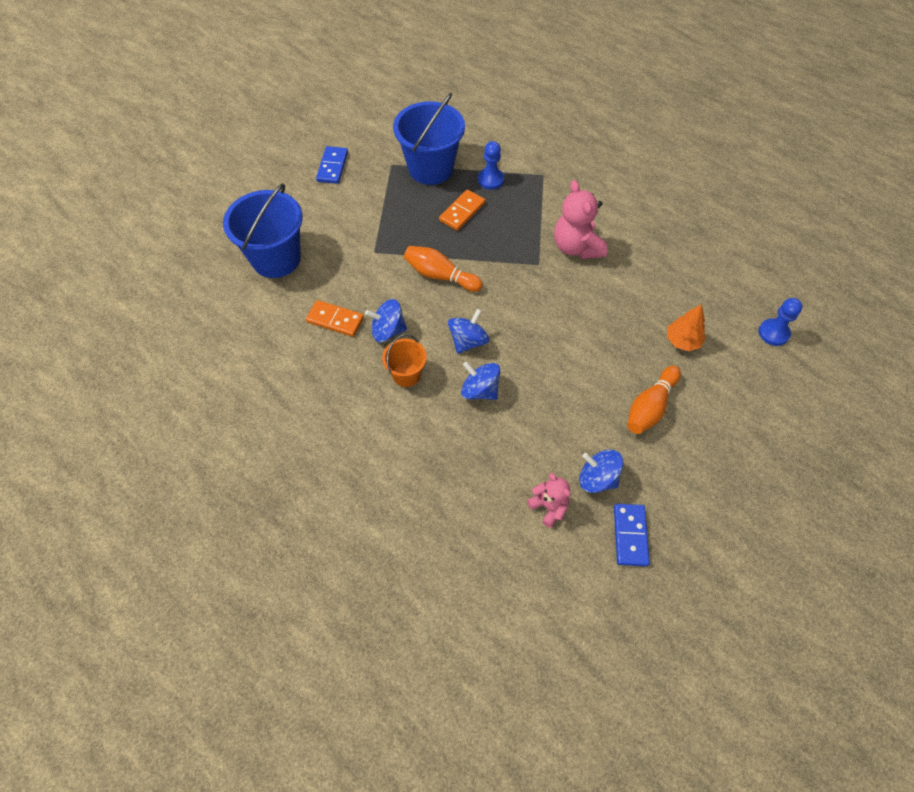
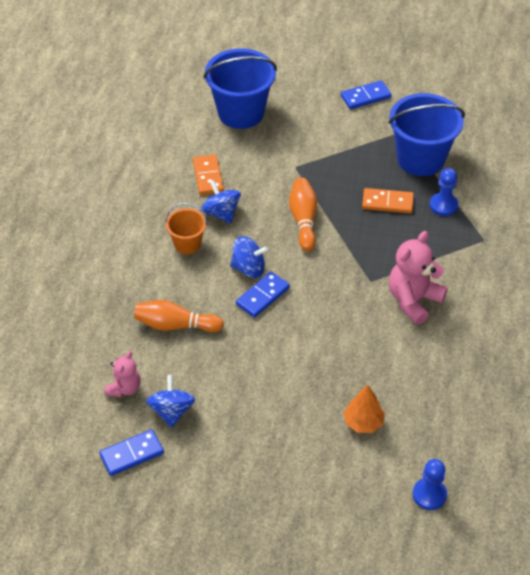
camera: 60 degrees right, 10 degrees down
(480, 390) = (205, 297): blue spinning top -> none
(507, 346) = (262, 296): none -> blue domino
(650, 407) = (270, 423): orange bowling pin -> orange bowling pin (175, 325)

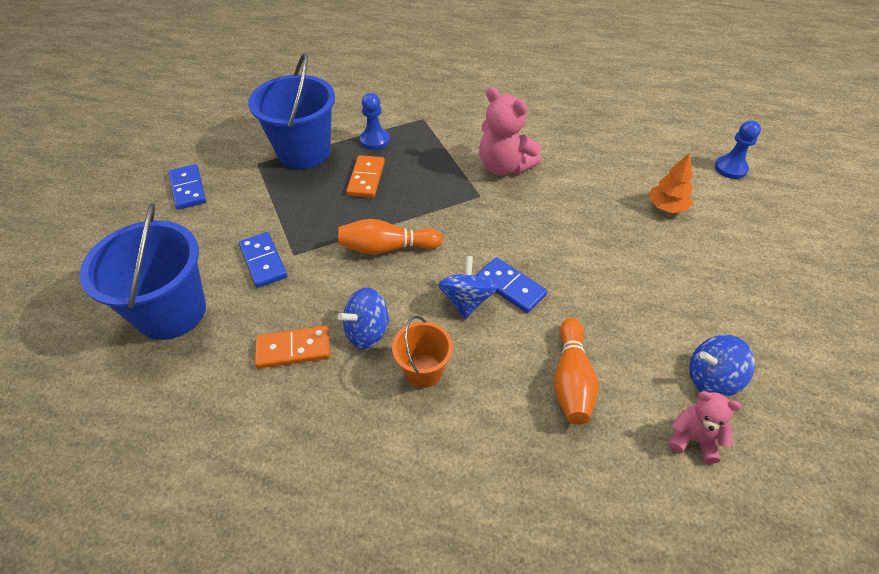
camera: 90 degrees left, 0 degrees up
(132, 454) = (794, 422): blue domino -> blue domino (263, 261)

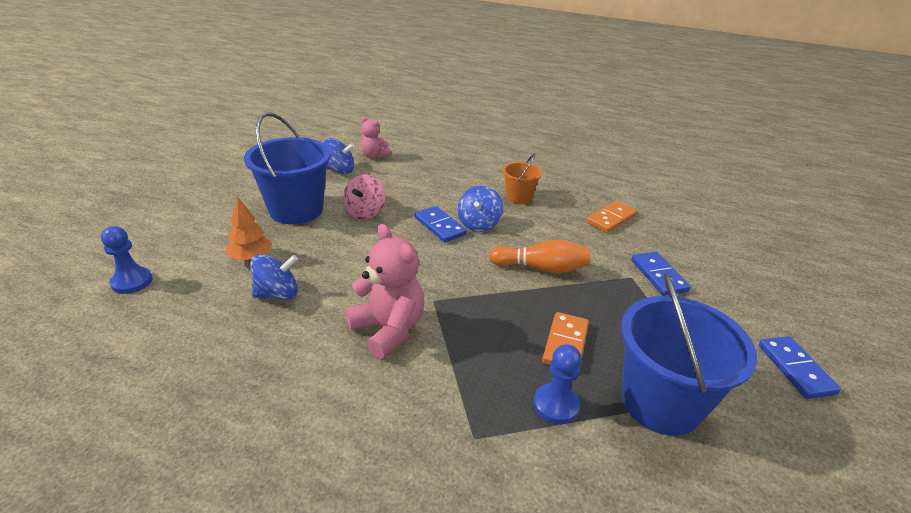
camera: 170 degrees left, 15 degrees down
(171, 312) = (720, 253): blue bucket -> blue bucket (296, 210)
(293, 349) = (611, 219): orange domino -> orange domino turned 45 degrees counterclockwise
(367, 332) = (557, 219): blue spinning top -> blue spinning top (277, 294)
(571, 380) = (425, 181): orange bowling pin -> none
(609, 293) = (365, 212): none -> pink spinning top

